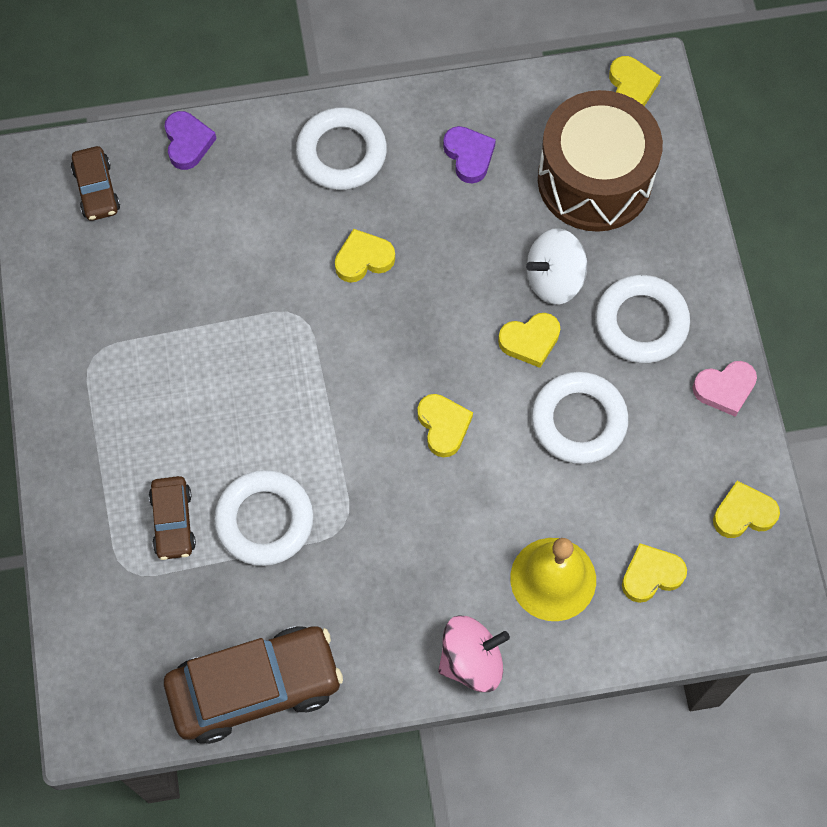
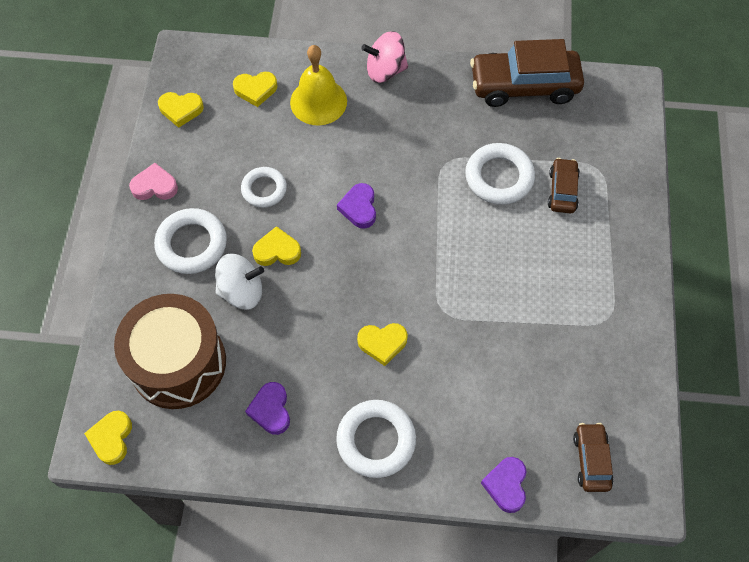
camera: 165 degrees left, 5 degrees down
(443, 426) = (359, 208): yellow heart -> purple heart
(578, 421) = (264, 189): white ring -> white ring, size x0.66

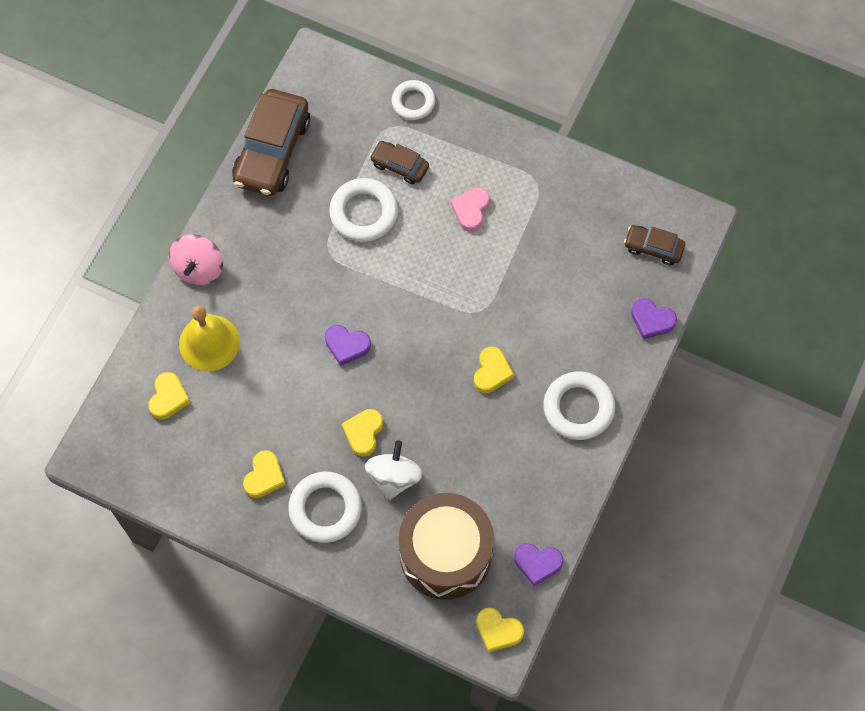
camera: 70 degrees left, 5 degrees up
(155, 186) = (244, 527): pink heart -> pink heart (471, 210)
(181, 110) = (162, 477): yellow heart -> yellow heart (264, 476)
(264, 189) = (291, 424): white ring -> white ring (413, 102)
(271, 410) = (520, 486): purple heart -> purple heart (537, 563)

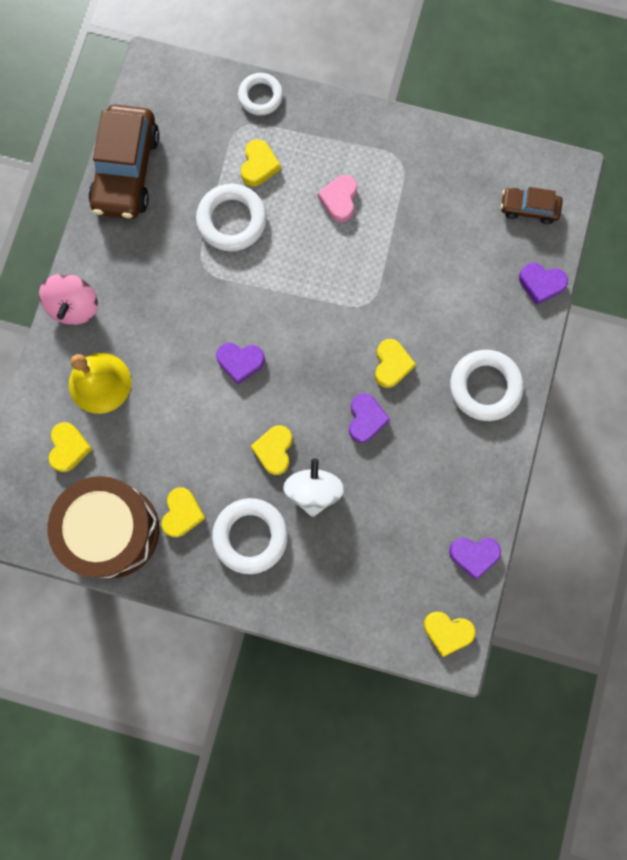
camera: 10 degrees left, 10 degrees up
(399, 166) = (259, 165): brown car -> yellow heart
(445, 554) = (380, 561): brown drum -> brown drum (112, 530)
(457, 419) = (366, 419): none -> purple heart

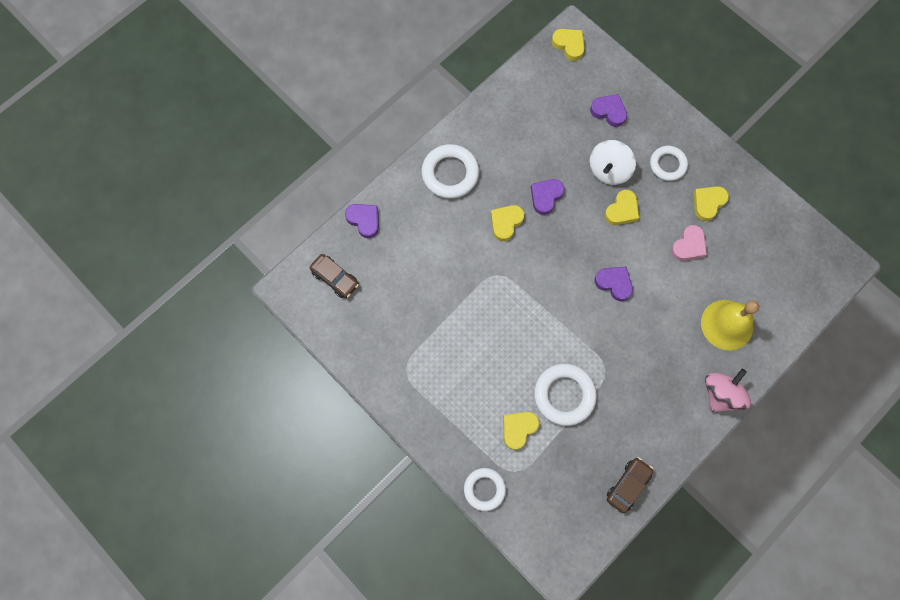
camera: 150 degrees left, 5 degrees down
(69, 448) = (770, 290): yellow heart -> none
(112, 530) = (763, 217): brown drum -> none
(127, 171) = (628, 485): brown car -> brown car, size x0.52
(250, 536) = (667, 165): white ring -> white ring, size x0.66
(339, 200) = (471, 365): pink heart -> pink heart (688, 246)
(474, 555) = (524, 78): purple heart -> purple heart (609, 111)

